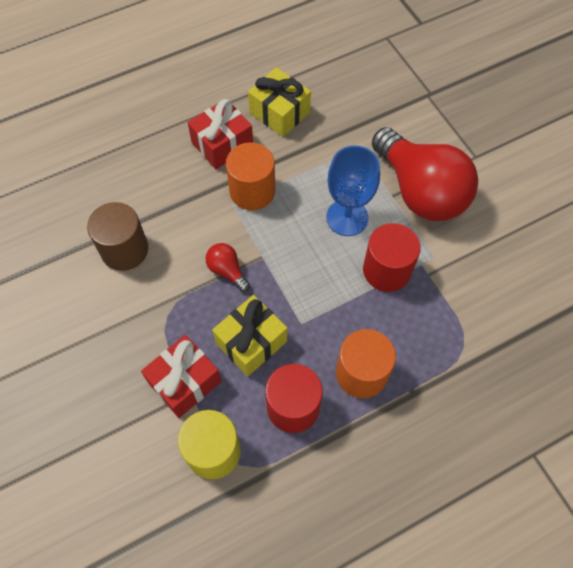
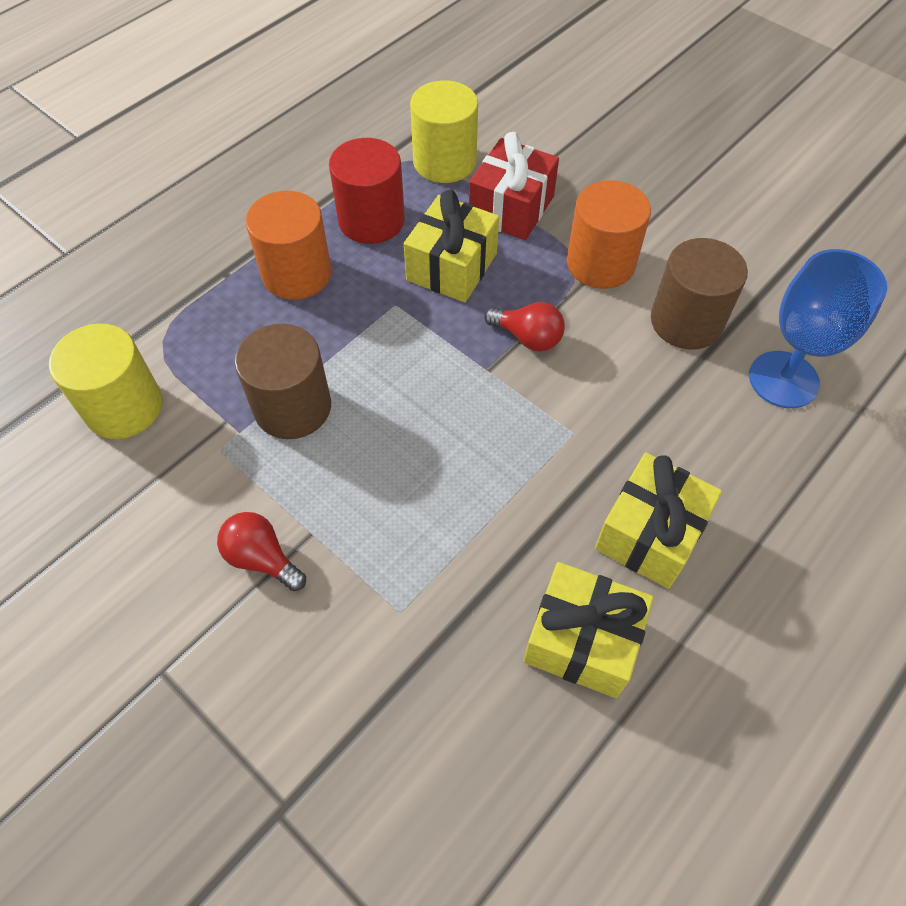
camera: 160 degrees right, 5 degrees down
(222, 144) = (650, 534): red gift -> yellow gift
(252, 191) = (552, 464): orange cylinder -> orange cylinder (600, 263)
(347, 217) = (378, 469): blue goblet -> blue goblet (783, 379)
(387, 270) = (292, 407): red cylinder -> brown cylinder
(420, 191) = (262, 558): red light bulb -> red light bulb, size x0.41
(491, 303) = (124, 407): none -> yellow cylinder

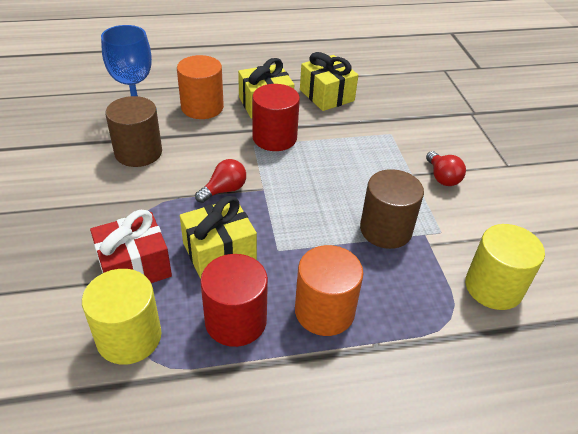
camera: 145 degrees left, 15 degrees down
(528, 338) = (224, 190): red light bulb -> red light bulb turned 75 degrees clockwise
(560, 467) = (274, 138): none -> red cylinder
(600, 263) = (135, 201): orange cylinder -> orange cylinder (202, 107)

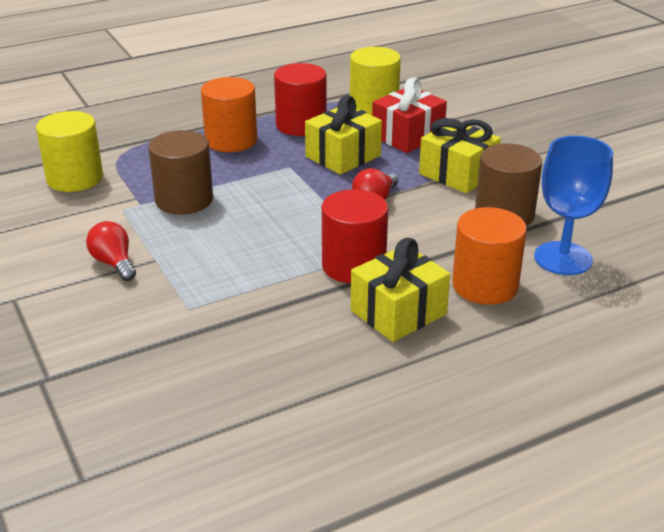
camera: 165 degrees right, 10 degrees down
(326, 95) = (308, 352): yellow gift -> yellow gift (457, 174)

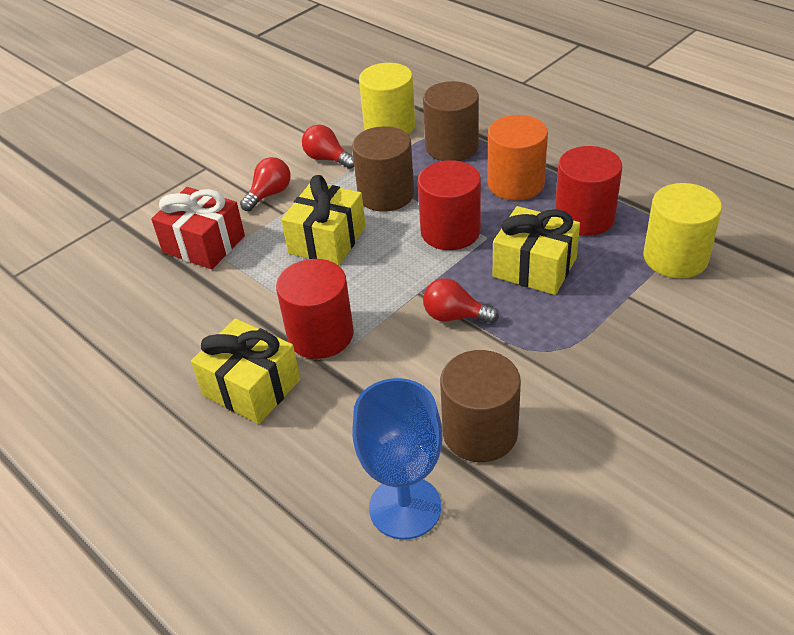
camera: 75 degrees right, 10 degrees up
(90, 220) = (327, 159): none -> red light bulb
(146, 156) = (452, 147): none -> brown cylinder
(267, 180) = (450, 231): none -> red cylinder
(407, 136) = (620, 305): red gift -> red gift (204, 244)
(457, 174) = (554, 370): yellow gift -> yellow gift (327, 240)
(485, 285) = (321, 445): orange cylinder -> none

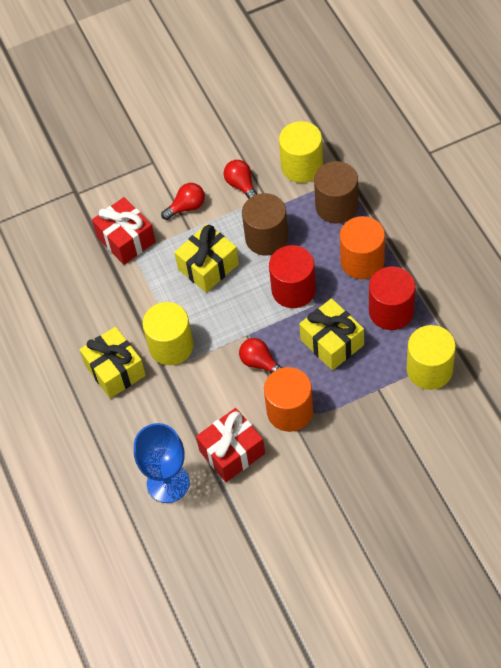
camera: 25 degrees right, 15 degrees up
(320, 335) = (171, 346): red cylinder -> yellow cylinder
(480, 432) = (232, 452): brown cylinder -> red gift
(530, 356) = (290, 411): none -> orange cylinder

